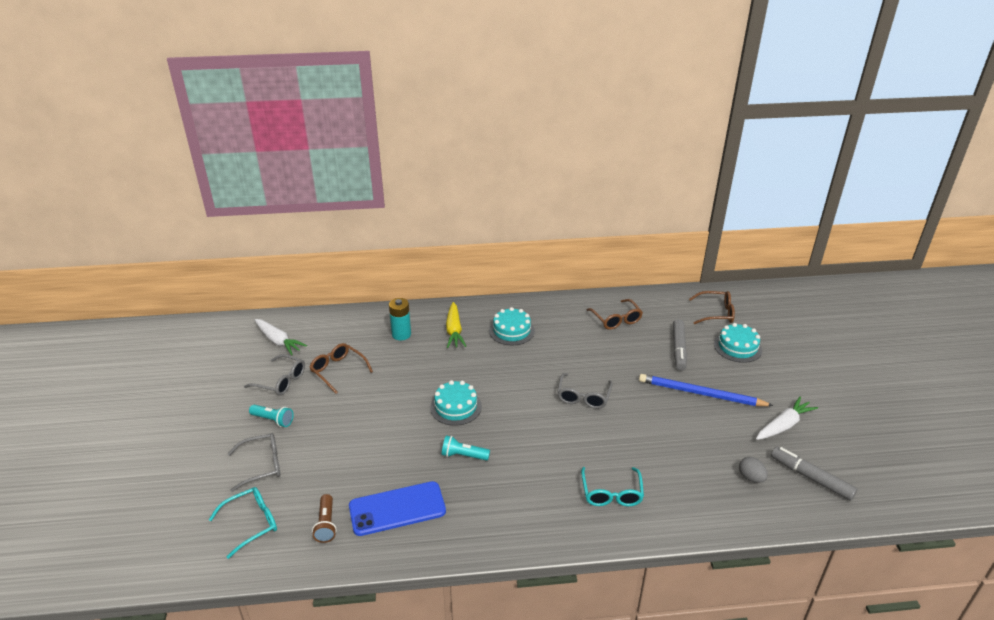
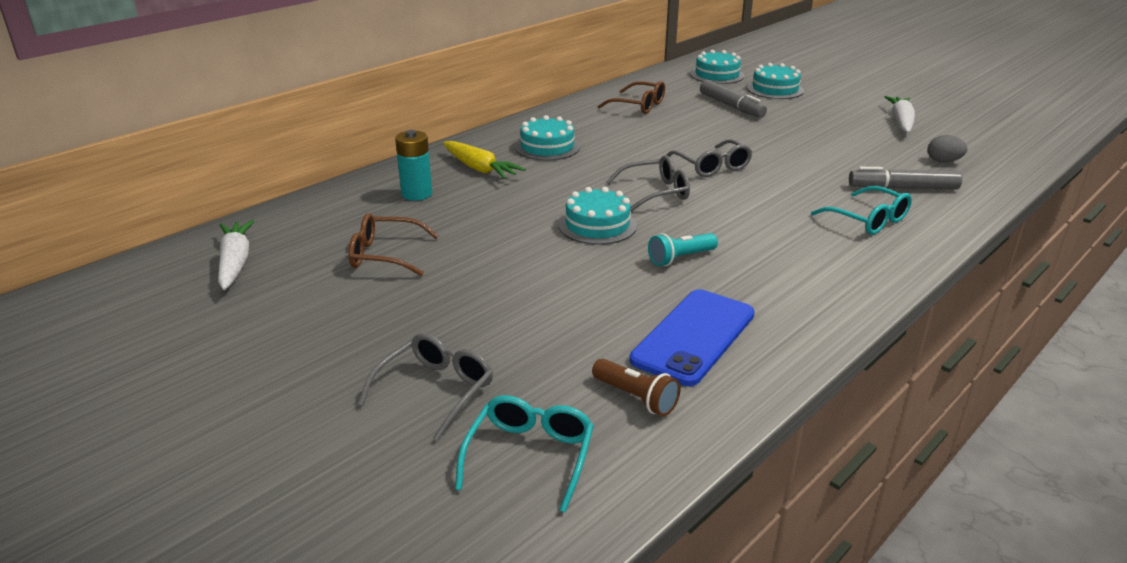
camera: 40 degrees left, 5 degrees down
(273, 420) = (369, 339): turquoise flashlight -> none
(278, 341) = (235, 263): white carrot -> white carrot turned 105 degrees counterclockwise
(281, 381) = (312, 298): grey glasses -> grey glasses (656, 192)
(700, 393) = (804, 127): blue pencil -> none
(716, 313) = (717, 75): brown glasses -> turquoise cake
(811, 478) = (979, 144): grey marker -> grey marker (903, 188)

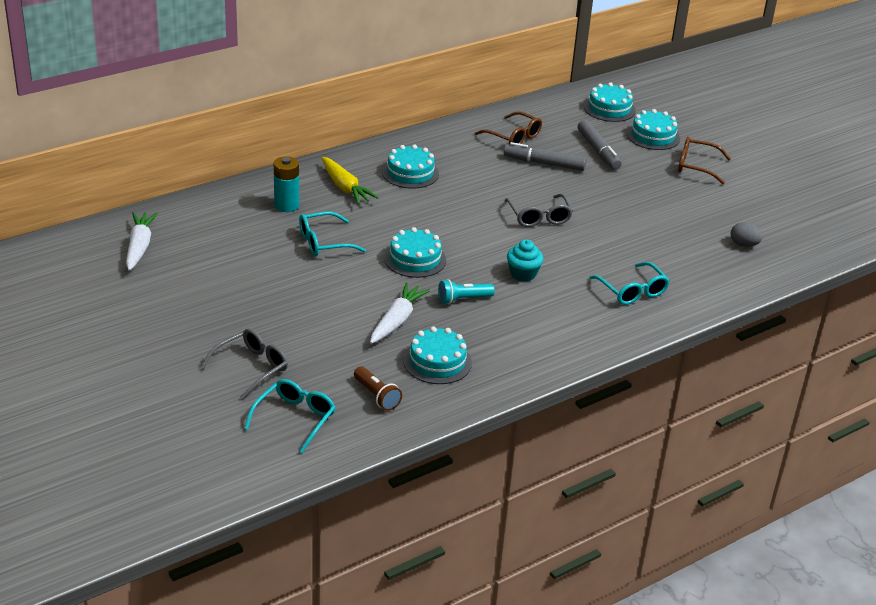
camera: 10 degrees right, 5 degrees up
(385, 255) = (247, 259): brown glasses -> brown glasses (696, 166)
(477, 224) = (324, 242): none -> turquoise glasses
(656, 192) = (477, 236): grey glasses -> none
(693, 337) = (437, 362): blue phone -> turquoise cake
(733, 221) = (523, 274): none -> turquoise cupcake
(901, 122) = (742, 195): white carrot -> white carrot (396, 321)
(903, 188) = (685, 266): grey marker -> grey marker (544, 163)

